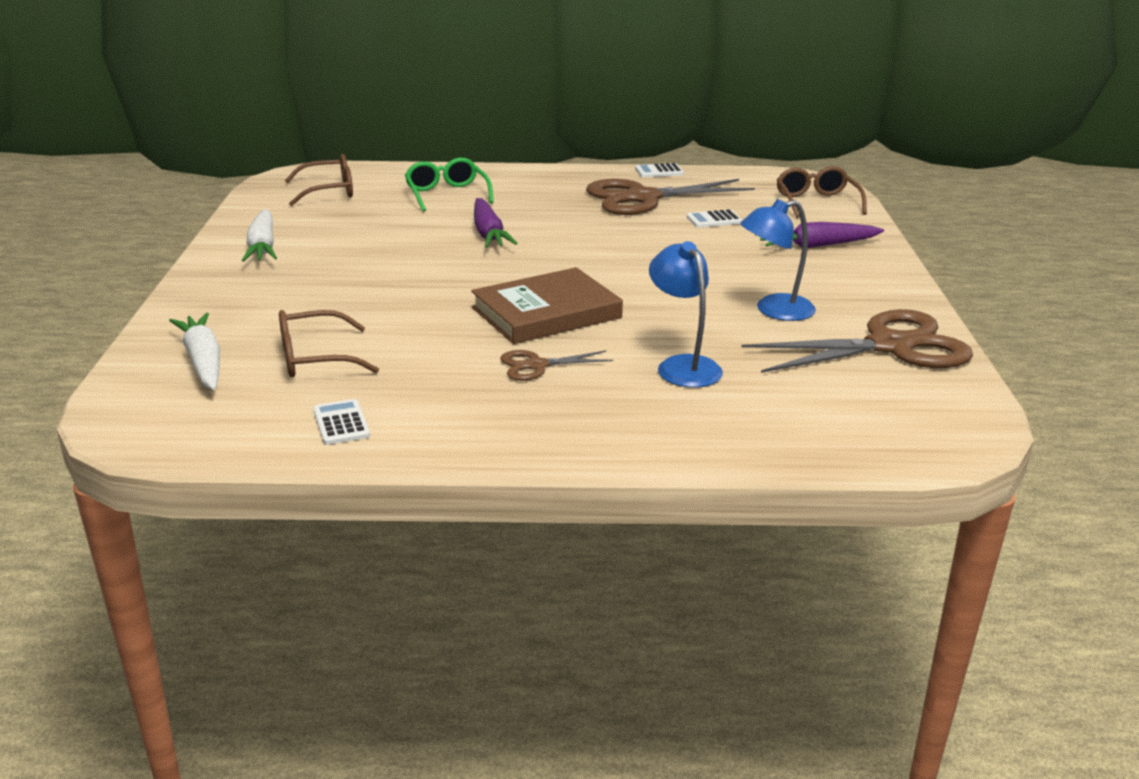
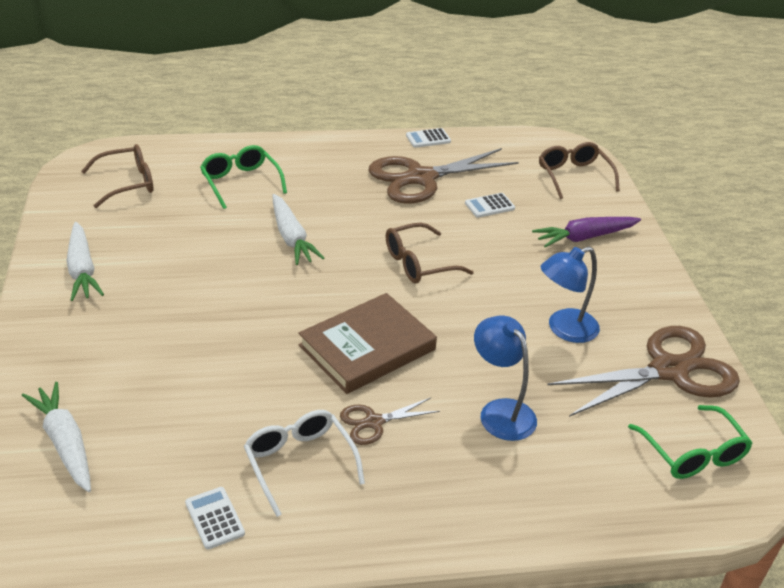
camera: 10 degrees left, 10 degrees up
(314, 358) = (169, 429): brown glasses -> brown glasses (418, 263)
(445, 389) = (299, 462): none -> white glasses
(488, 233) = (291, 237): purple carrot -> white carrot
(902, 409) = (693, 454): none -> green glasses

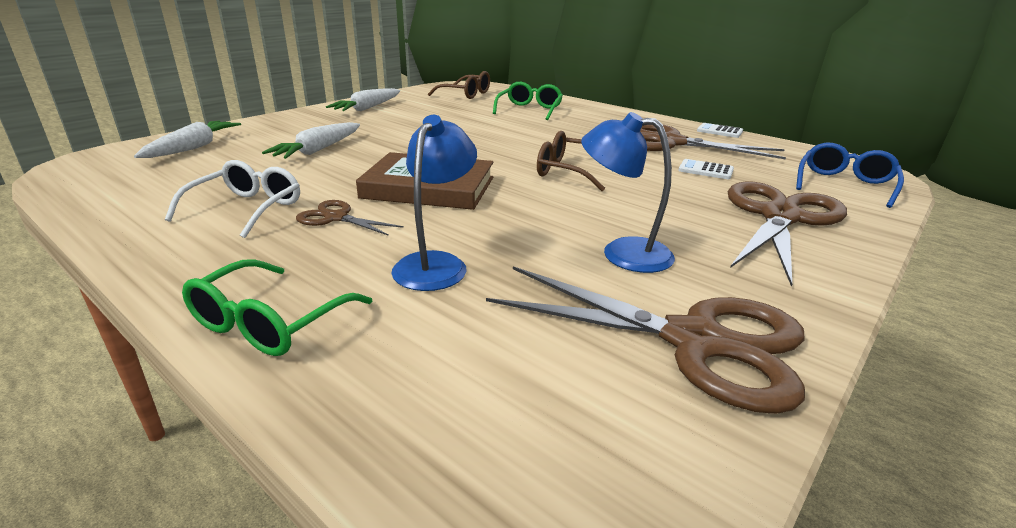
camera: 50 degrees right, 10 degrees down
(215, 518) = (148, 203): white calculator -> none
(291, 237) = (506, 134): white carrot -> white carrot (318, 150)
(573, 176) = (844, 184): brown glasses -> blue glasses
(584, 237) = (779, 216): purple carrot -> brown scissors
(693, 454) = (568, 429): green glasses -> green glasses (269, 323)

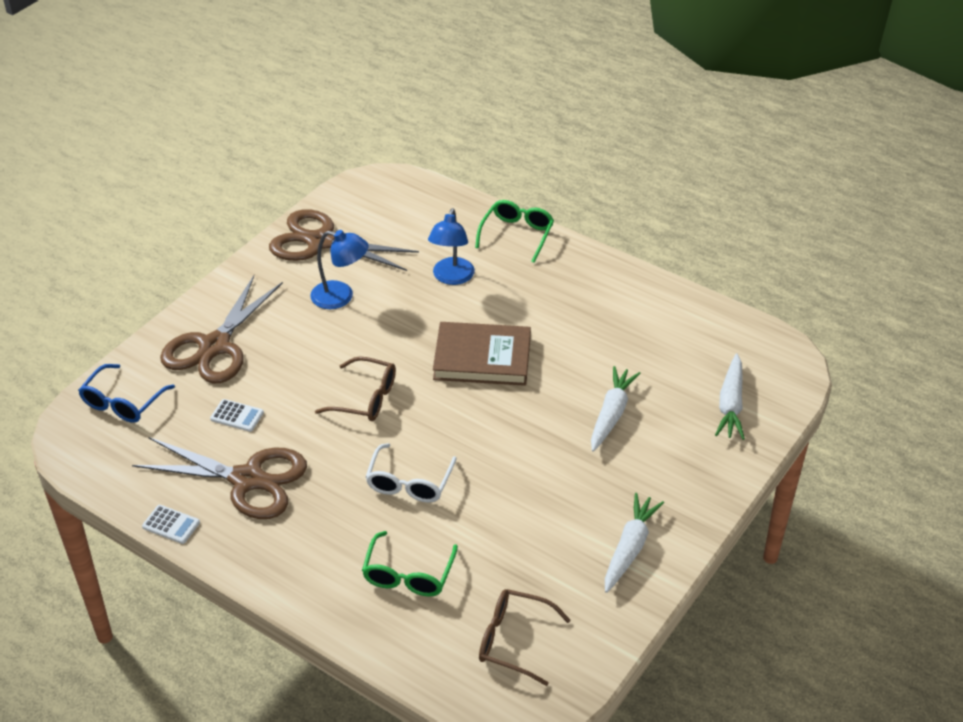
camera: 175 degrees right, 15 degrees up
(247, 209) = (599, 316): white glasses -> white glasses (409, 483)
(335, 218) = (532, 313): brown scissors -> none

